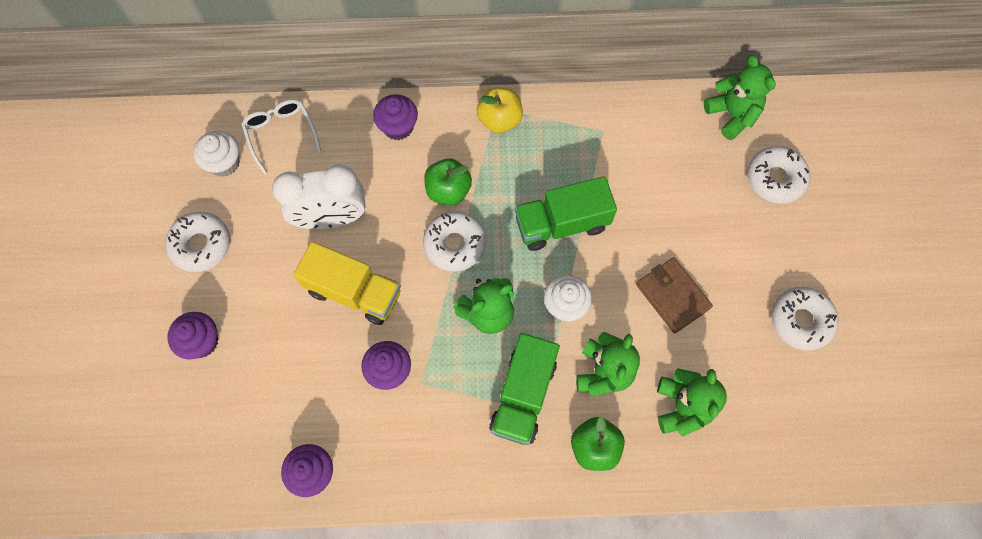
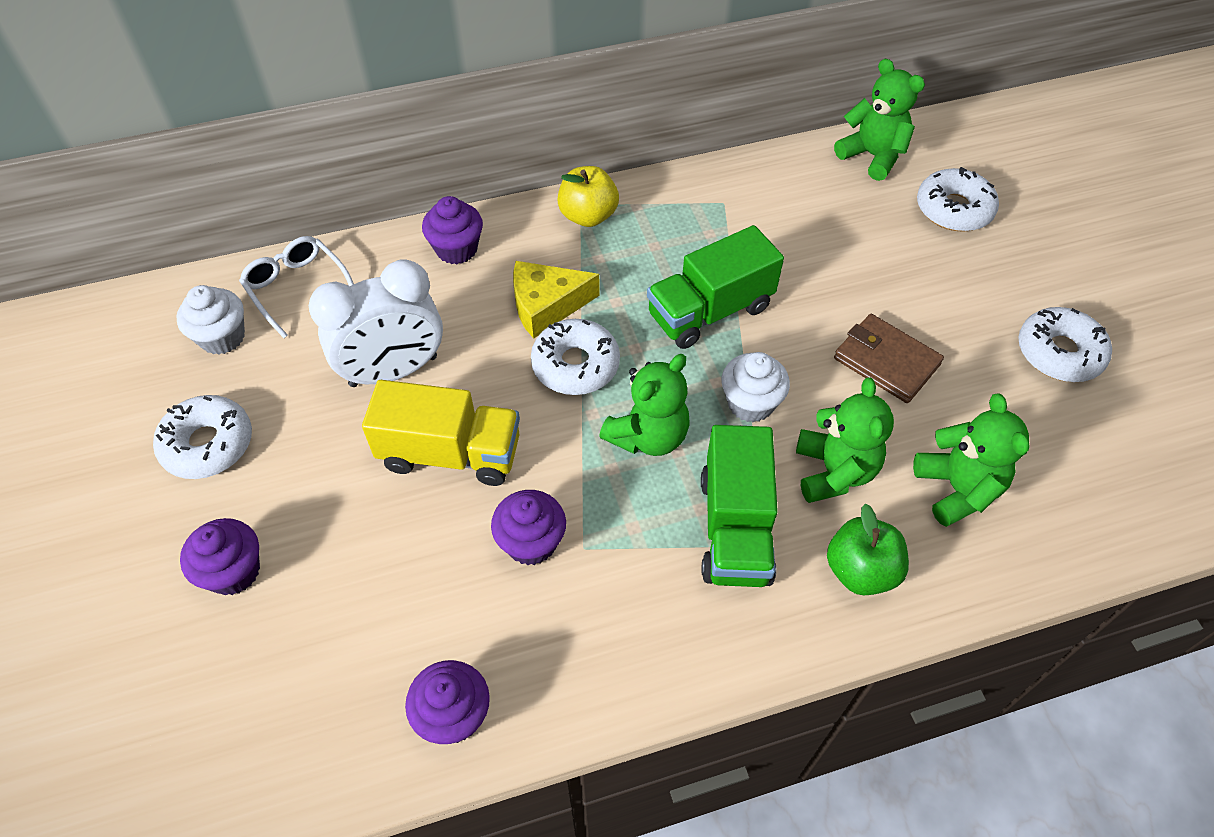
camera: 15 degrees left, 15 degrees down
(448, 190) = (546, 305): green apple -> yellow cheese

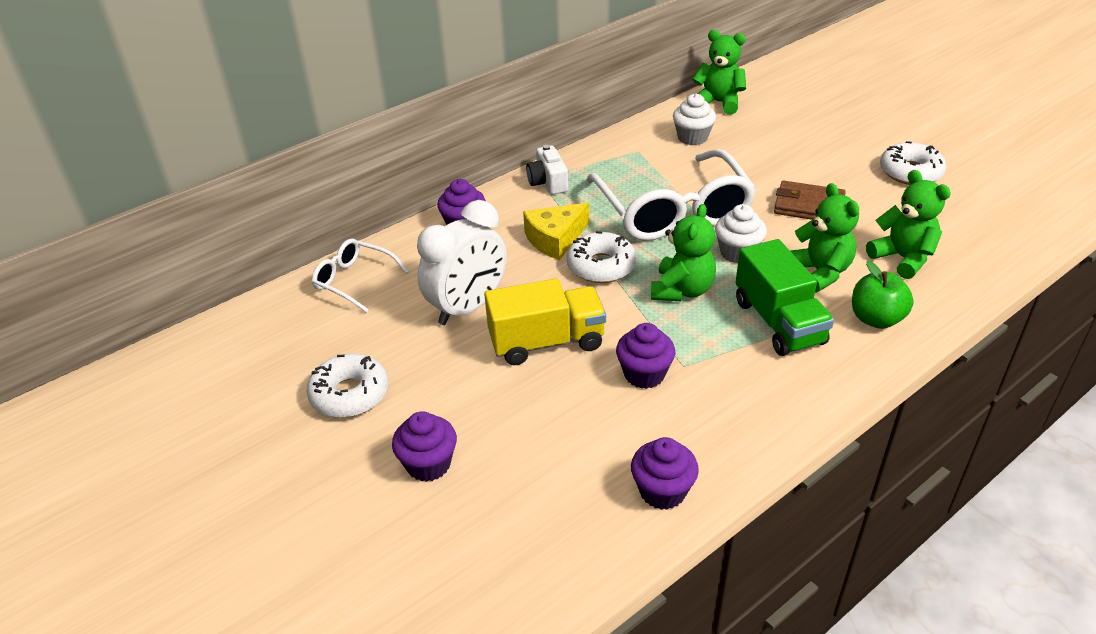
camera: 20 degrees left, 15 degrees down
(222, 337) = (314, 326): white cupcake -> white cupcake (692, 137)
(588, 216) = (548, 182): yellow apple -> white camera
(710, 311) = (673, 211): green truck -> white glasses
(953, 209) = (791, 117): white donut -> none

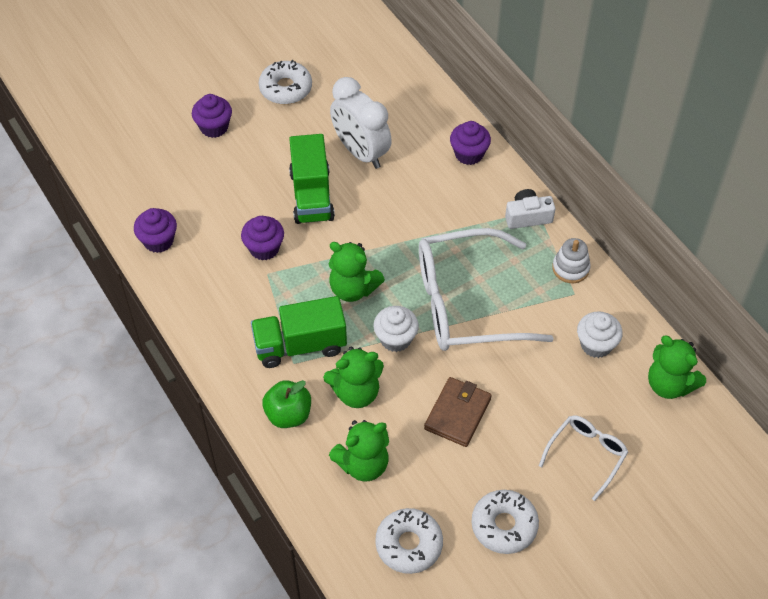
camera: 95 degrees right, 15 degrees up
(354, 280) = (407, 87): white glasses -> white glasses (586, 455)
(547, 342) = (311, 195): yellow truck -> green truck
(555, 239) = (438, 213): yellow cheese -> none
(601, 266) = (395, 239): white donut -> white donut (409, 544)
(608, 154) = (570, 268): none -> white stacking toy
(718, 103) = (669, 384): green teddy bear -> green teddy bear turned 105 degrees clockwise

